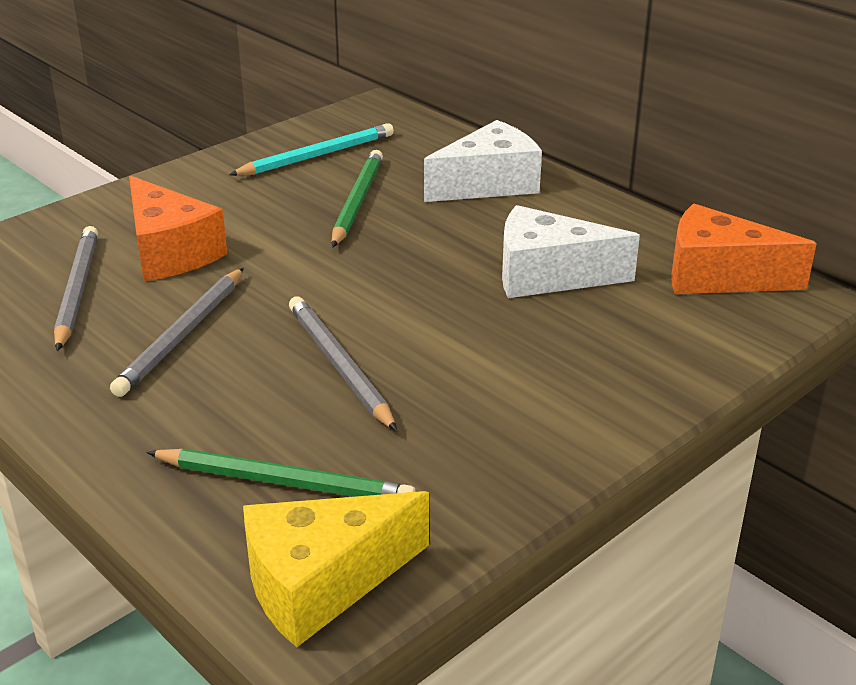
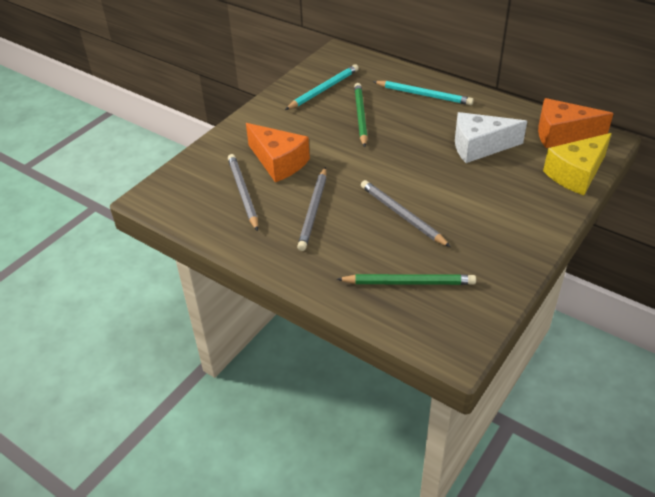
camera: 10 degrees left, 10 degrees up
(321, 583) = (453, 330): yellow cheese -> yellow cheese (576, 174)
(489, 184) = (423, 95): white cheese -> turquoise pencil

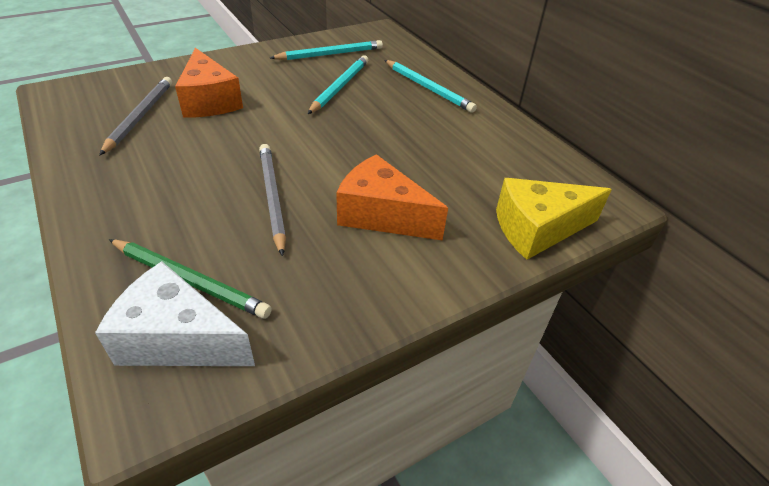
camera: 20 degrees right, 0 degrees up
(313, 210) = (185, 157): grey pencil -> none
(360, 116) = (340, 87): green pencil -> turquoise pencil
(479, 147) = (440, 156): white cheese -> white cheese (178, 339)
(562, 134) = (558, 177): orange cheese -> orange cheese (381, 215)

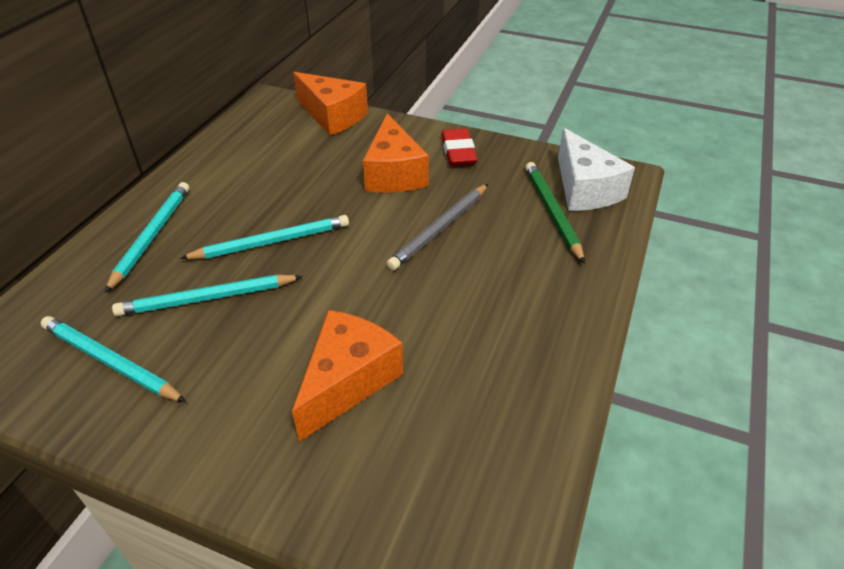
camera: 125 degrees left, 0 degrees up
(140, 117) = (442, 411): grey pencil -> none
(364, 122) = (271, 242): none -> turquoise pencil
(369, 282) = (458, 152): none -> red eraser
(537, 229) = (332, 116): yellow cheese -> orange cheese

